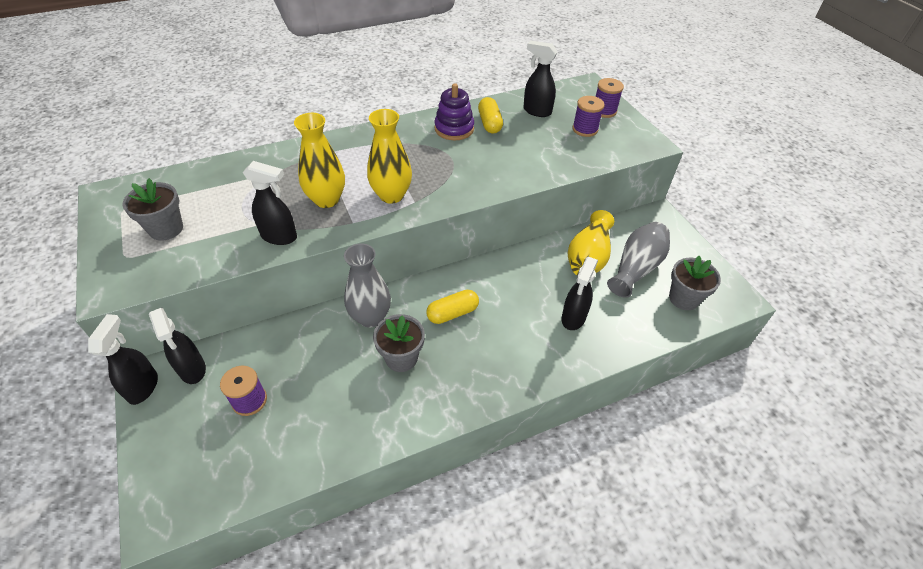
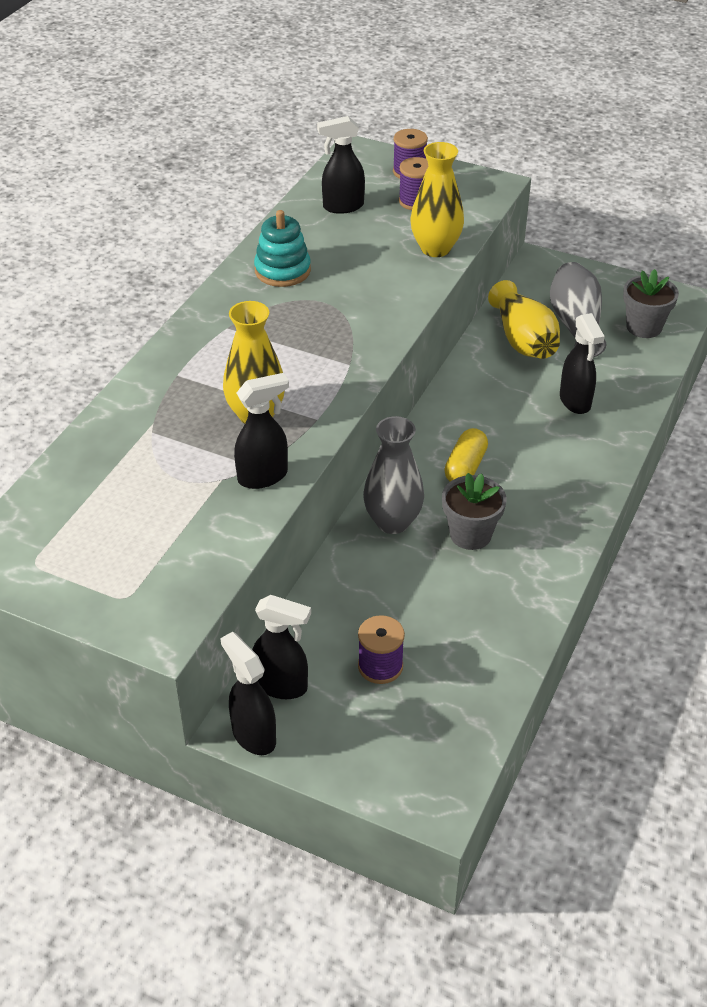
camera: 40 degrees left, 5 degrees down
(166, 229) = (124, 547): grey flower pot -> none
(391, 195) = (317, 372): yellow vase -> yellow vase (435, 249)
(454, 129) = (282, 271): purple stacking toy -> turquoise stacking toy
(489, 123) = (312, 245): yellow capsule -> none

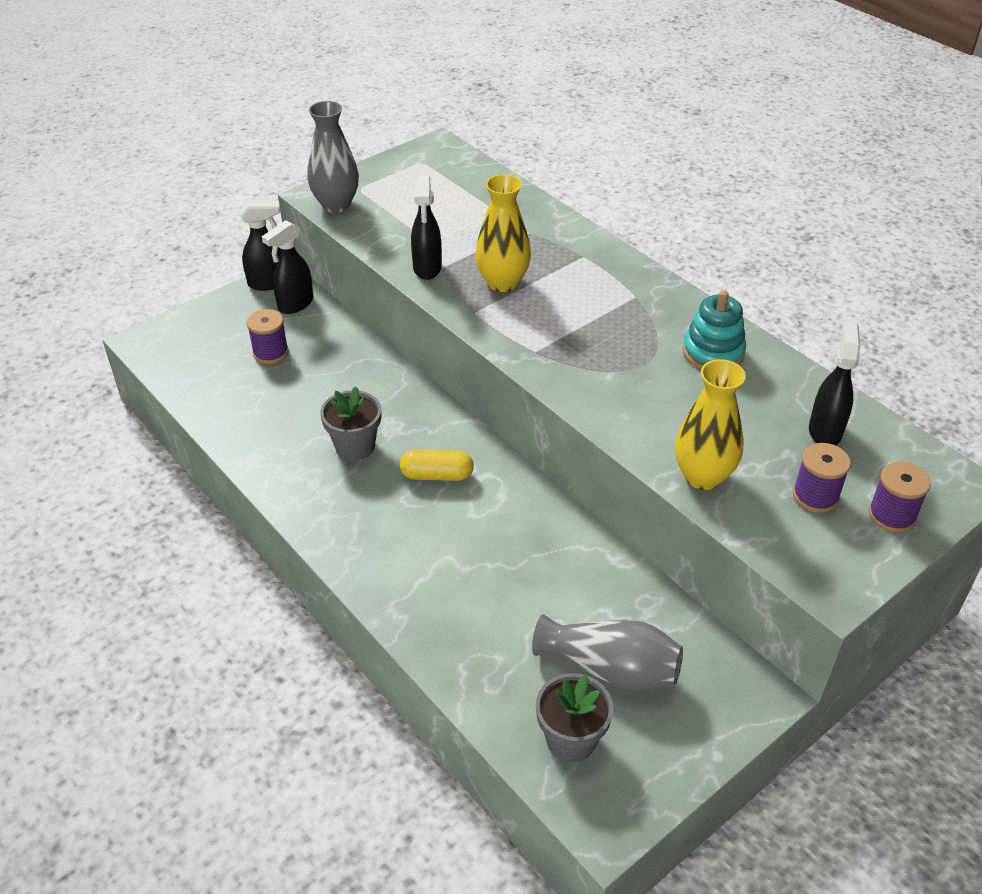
camera: 115 degrees right, 0 degrees up
(392, 522) = (404, 406): grey vase -> grey vase (336, 204)
(465, 467) = (437, 475): yellow capsule -> yellow capsule turned 45 degrees counterclockwise
(523, 340) = (605, 603): yellow vase -> none
(575, 402) = (475, 600): black spray bottle -> none

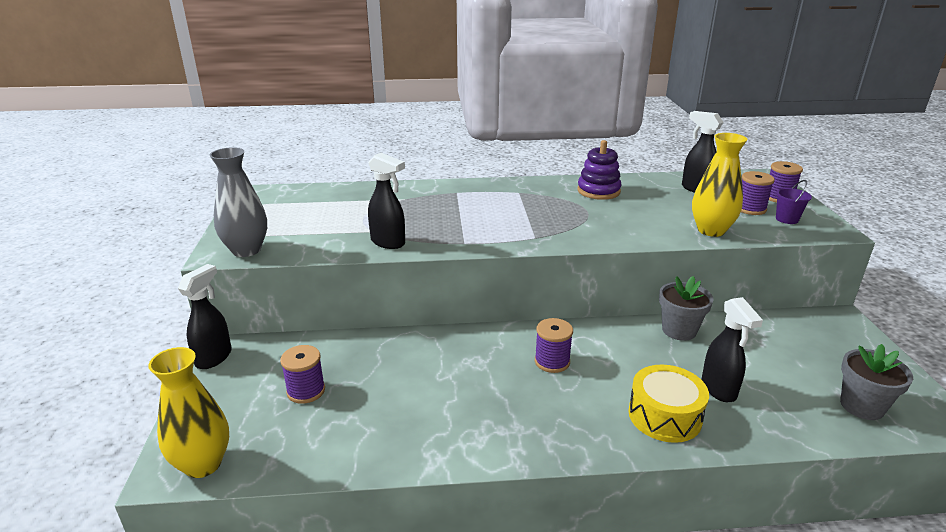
camera: 55 degrees left, 15 degrees down
(295, 304) = (264, 354): black spray bottle -> black spray bottle (719, 389)
(355, 446) = (479, 389): grey flower pot -> grey flower pot (679, 330)
(420, 582) = (664, 416): none -> yellow drum
(437, 475) = (552, 362): yellow capsule -> purple spool
(502, 283) = (446, 223): yellow vase -> yellow vase (203, 464)
(610, 669) = (798, 363): grey vase -> none
(713, 352) = (598, 191): turquoise stacking toy -> purple stacking toy
(820, 537) = (787, 219): none -> purple bucket

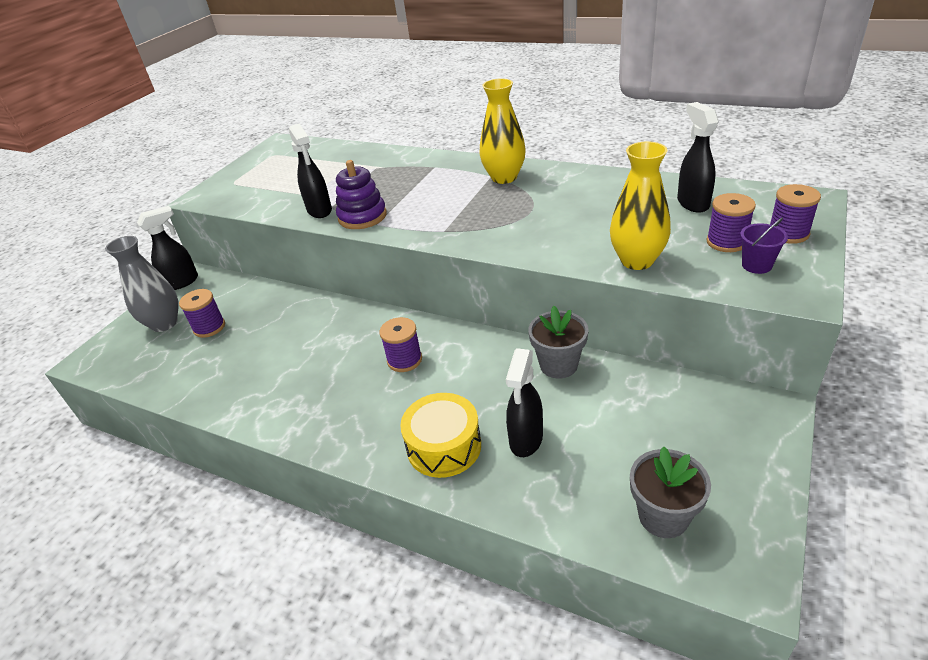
camera: 35 degrees right, 10 degrees up
(203, 464) = (106, 362): yellow vase -> yellow vase (504, 177)
(246, 250) = (219, 197): grey vase -> grey vase (164, 323)
(598, 191) = (573, 187): purple stacking toy -> purple stacking toy (362, 217)

